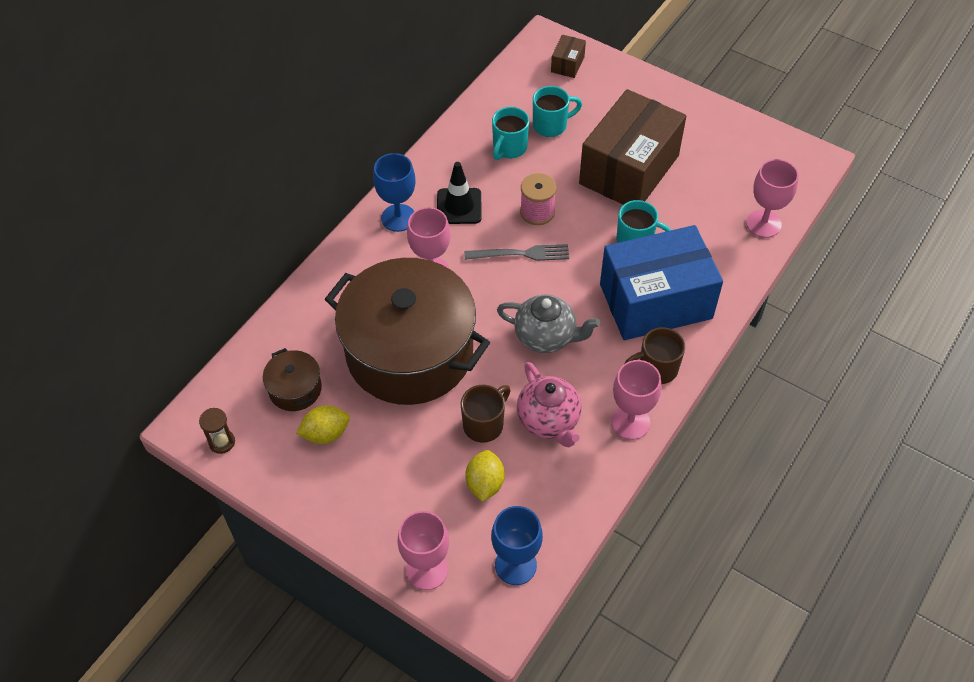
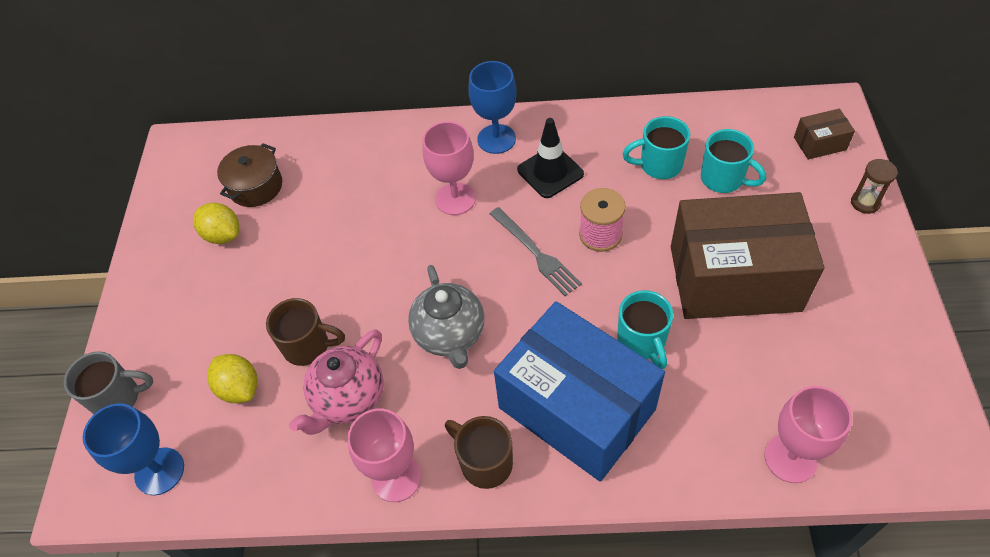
camera: 60 degrees right, 0 degrees up
(222, 442) = (173, 174): brown hourglass -> brown hourglass (865, 203)
(409, 352) = (350, 239): brown pot -> none
(427, 570) = (118, 398): pink goblet -> grey mug
(485, 483) = (239, 388): yellow lemon -> yellow lemon turned 75 degrees clockwise

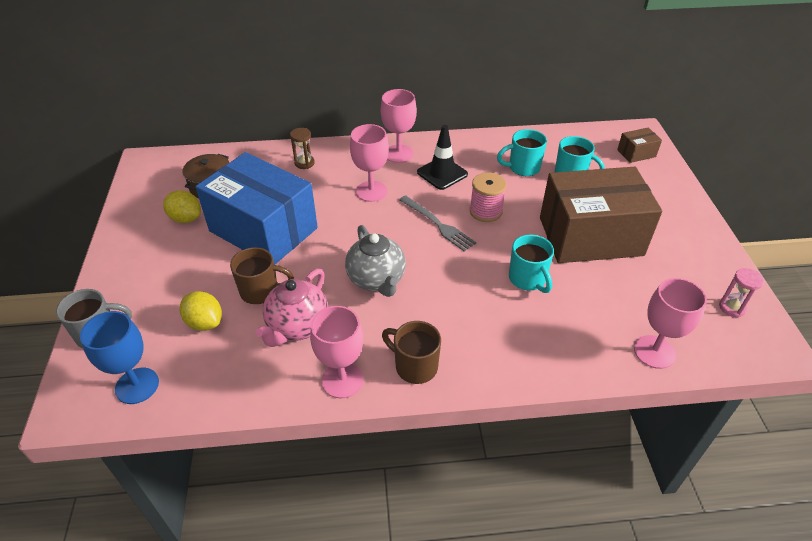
camera: 10 degrees left, 10 degrees down
(496, 139) = (399, 154): blue goblet -> pink goblet
(576, 408) = (483, 325): blue box -> blue box (263, 229)
(865, 203) = (675, 188): brown hourglass -> brown hourglass (304, 163)
(906, 397) = (732, 307): none -> pink hourglass

